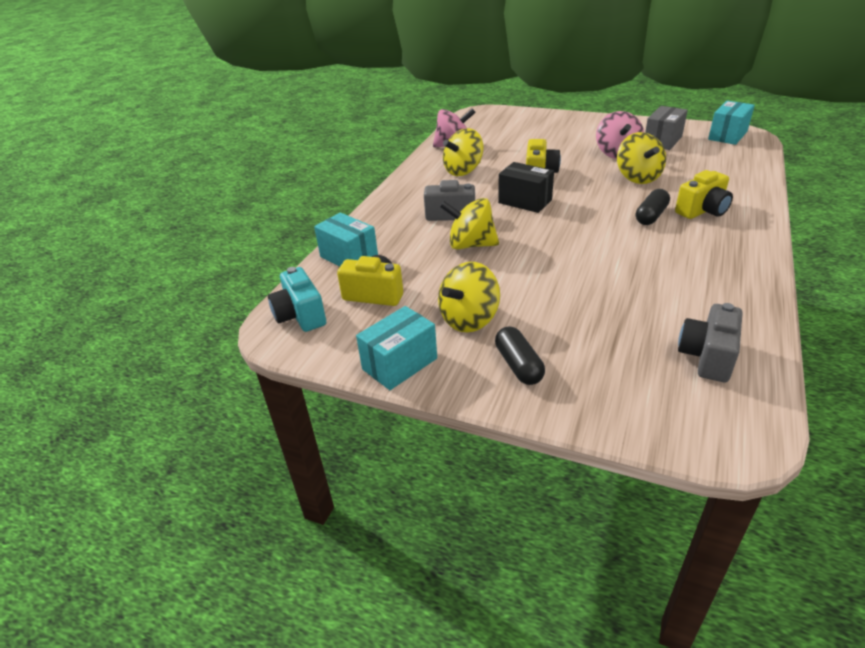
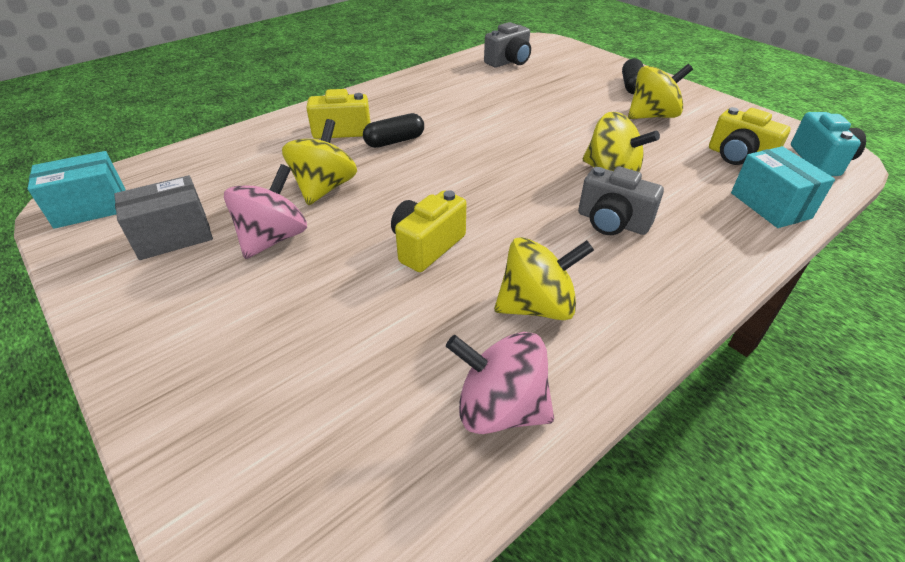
camera: 155 degrees left, 5 degrees up
(399, 364) = (721, 107): turquoise box -> none
(525, 201) = (499, 205): black box -> none

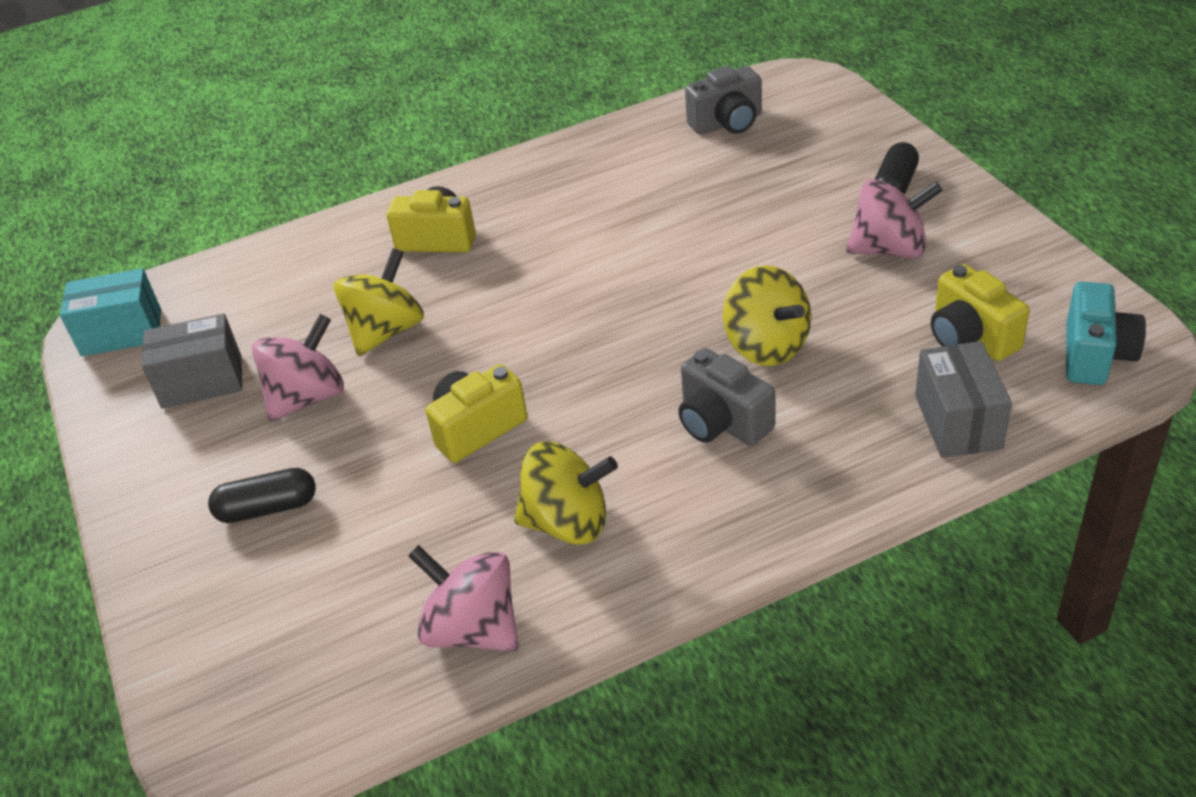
camera: 20 degrees right, 0 degrees up
(394, 141) = (499, 264): black capsule -> black capsule (267, 508)
(652, 116) = (889, 249): yellow spinning top -> pink spinning top
(770, 205) = (958, 422): turquoise box -> grey box

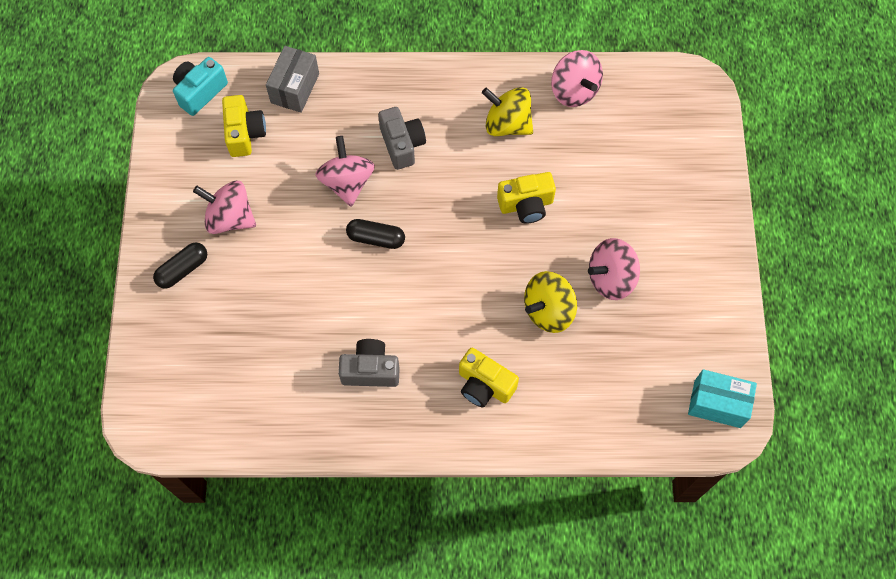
camera: 160 degrees left, 25 degrees up
(202, 382) = (671, 326): grey box -> none
(267, 508) = (652, 207): black capsule -> black capsule (376, 238)
(727, 123) = (229, 402): grey camera -> grey camera (370, 370)
(766, 346) = (347, 182): yellow spinning top -> pink spinning top

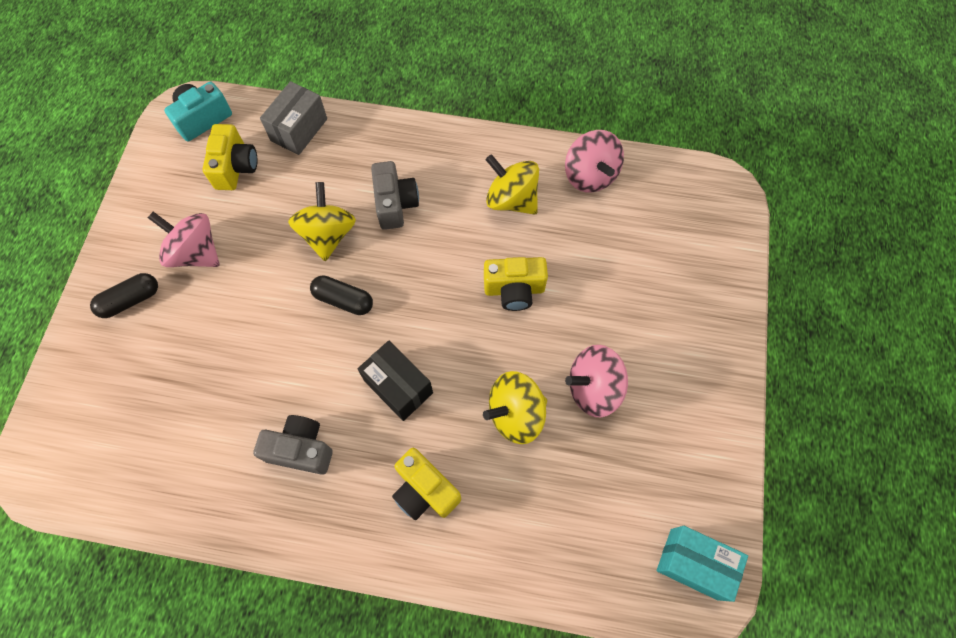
camera: 10 degrees right, 0 degrees up
(347, 182) = (328, 235): pink spinning top -> yellow spinning top
(442, 304) = (398, 386): none -> black box

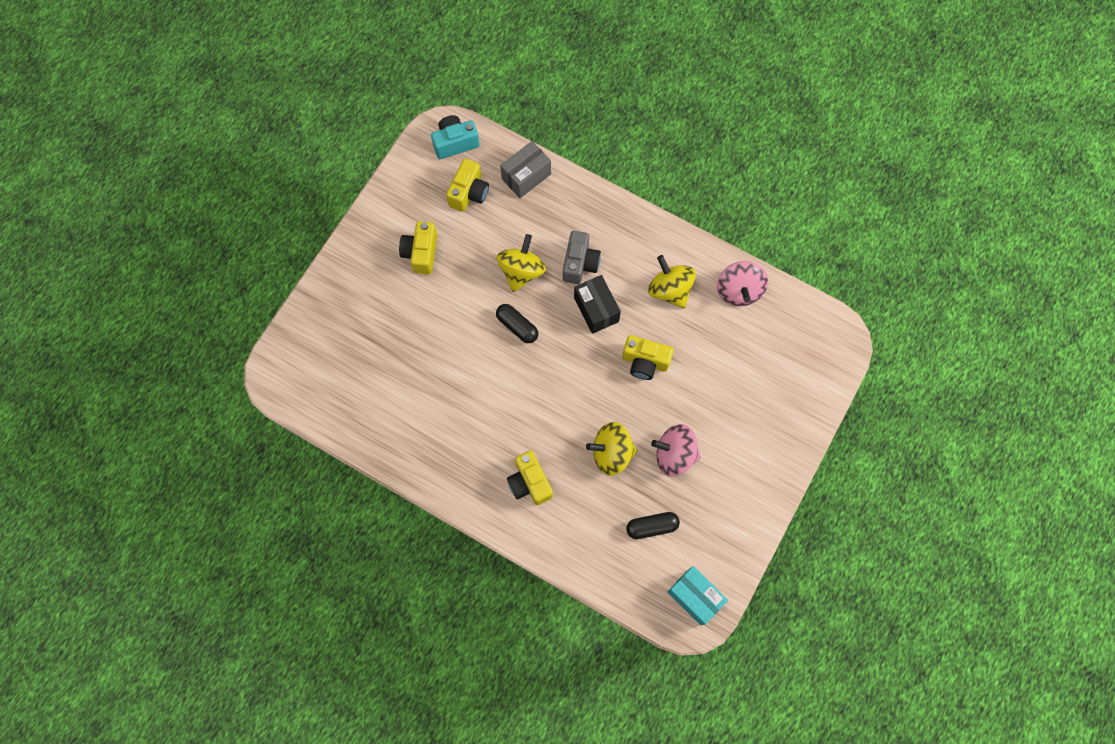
camera: 20 degrees right, 5 degrees up
(130, 300) = (366, 274): black capsule -> black capsule (652, 527)
(195, 253) = (421, 253): pink spinning top -> yellow camera
(301, 449) = (454, 424): grey camera -> none
(398, 386) = (535, 404): black box -> black box (596, 309)

